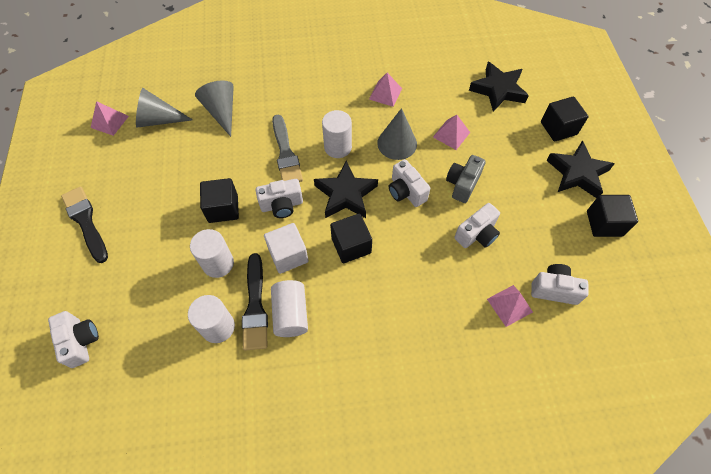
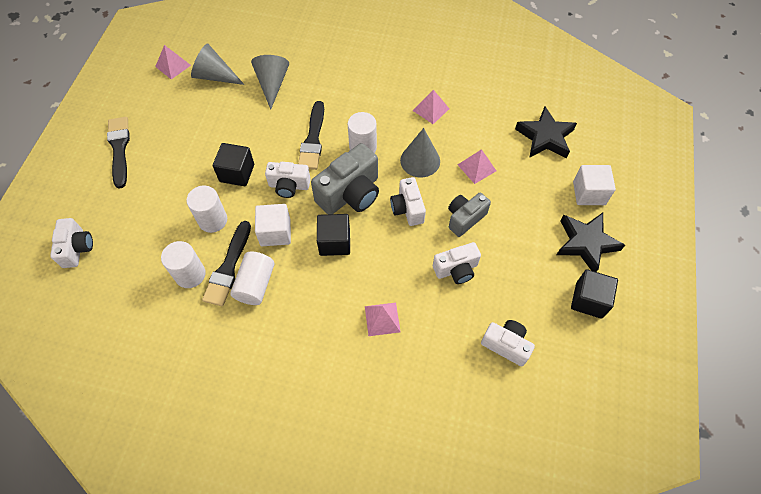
camera: 20 degrees right, 0 degrees up
(286, 153) = (313, 139): grey brush -> black brush
(346, 194) = (350, 194): black star -> grey camera
(509, 305) = (456, 344): pink pyramid -> pink pyramid (382, 319)
(558, 128) = (589, 193): black cube -> white cube

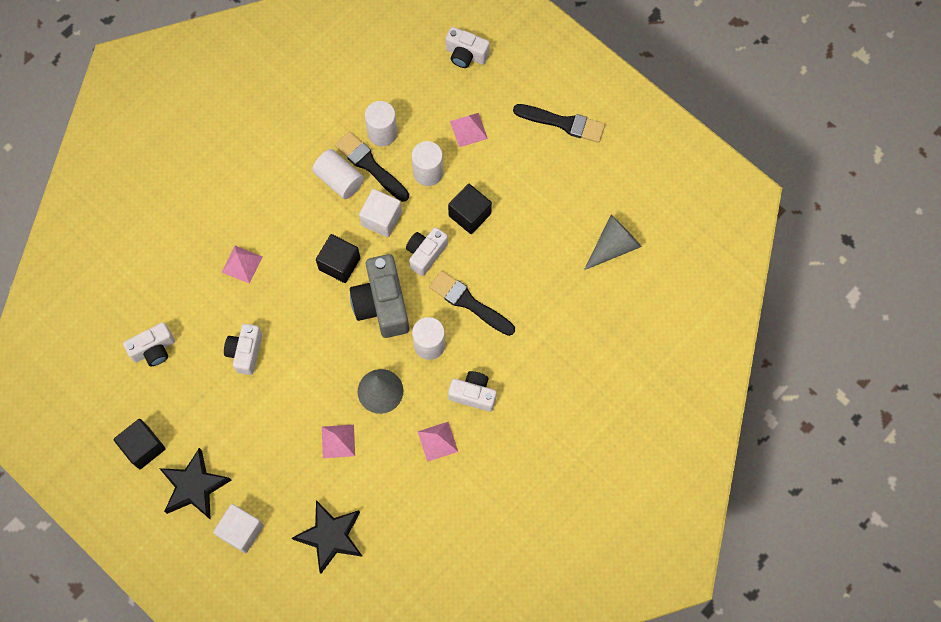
camera: 120 degrees right, 10 degrees up
(173, 66) = (653, 211): pink pyramid -> pink pyramid (468, 130)
(272, 84) = (568, 298): grey cone -> none
(407, 209) = (333, 347): white camera -> white camera (473, 394)
(465, 218) = (290, 393): grey camera -> none

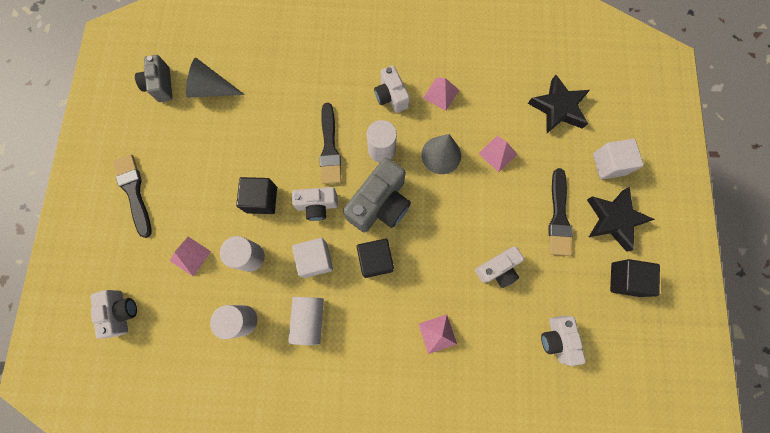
camera: 130 degrees left, 5 degrees up
(154, 349) = (557, 339): white camera -> white camera turned 120 degrees counterclockwise
(370, 165) = (278, 306): black brush -> black brush (558, 216)
(653, 207) = (161, 85): none -> grey camera

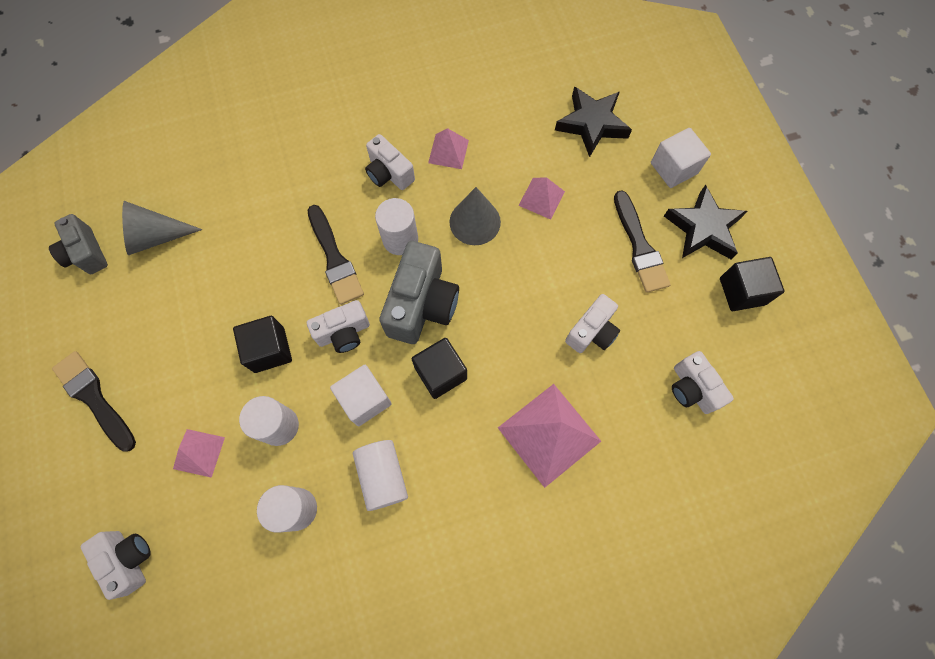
camera: 20 degrees left, 5 degrees down
(437, 333) = (549, 434): pink pyramid -> pink pyramid, size x1.84

